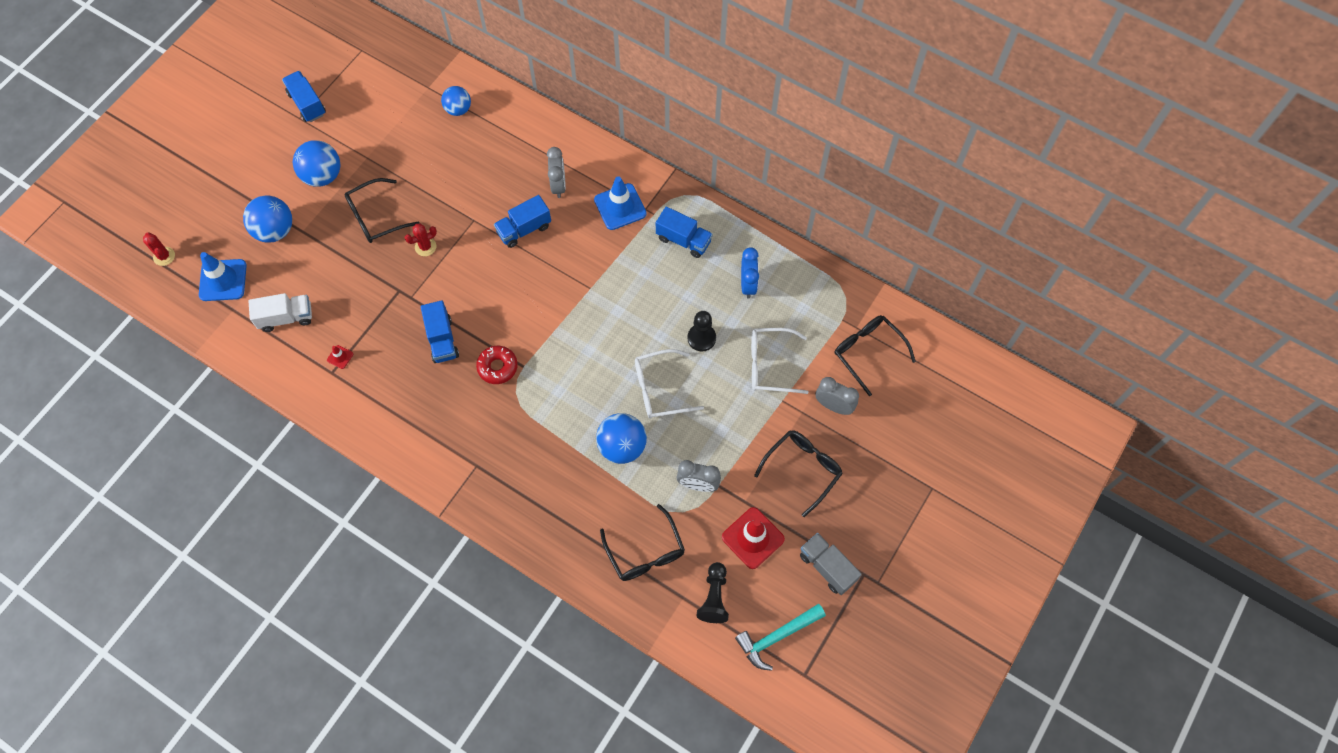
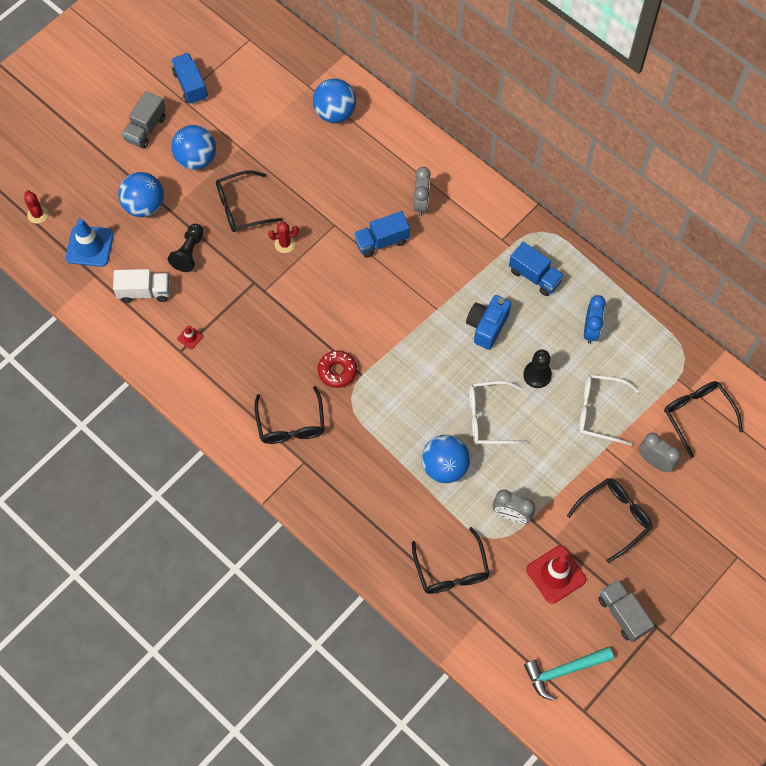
camera: 10 degrees right, 0 degrees up
(266, 153) = (146, 128): none -> grey truck
(442, 340) = (288, 336): blue truck -> none
(457, 428) = (291, 423): none -> black glasses
(458, 109) = (335, 113): blue ball -> blue ball, size x1.51
(620, 207) = (478, 233): blue traffic cone -> none
(643, 297) = (487, 326): none -> blue camera
(714, 597) = (510, 624): black pawn -> black pawn (189, 252)

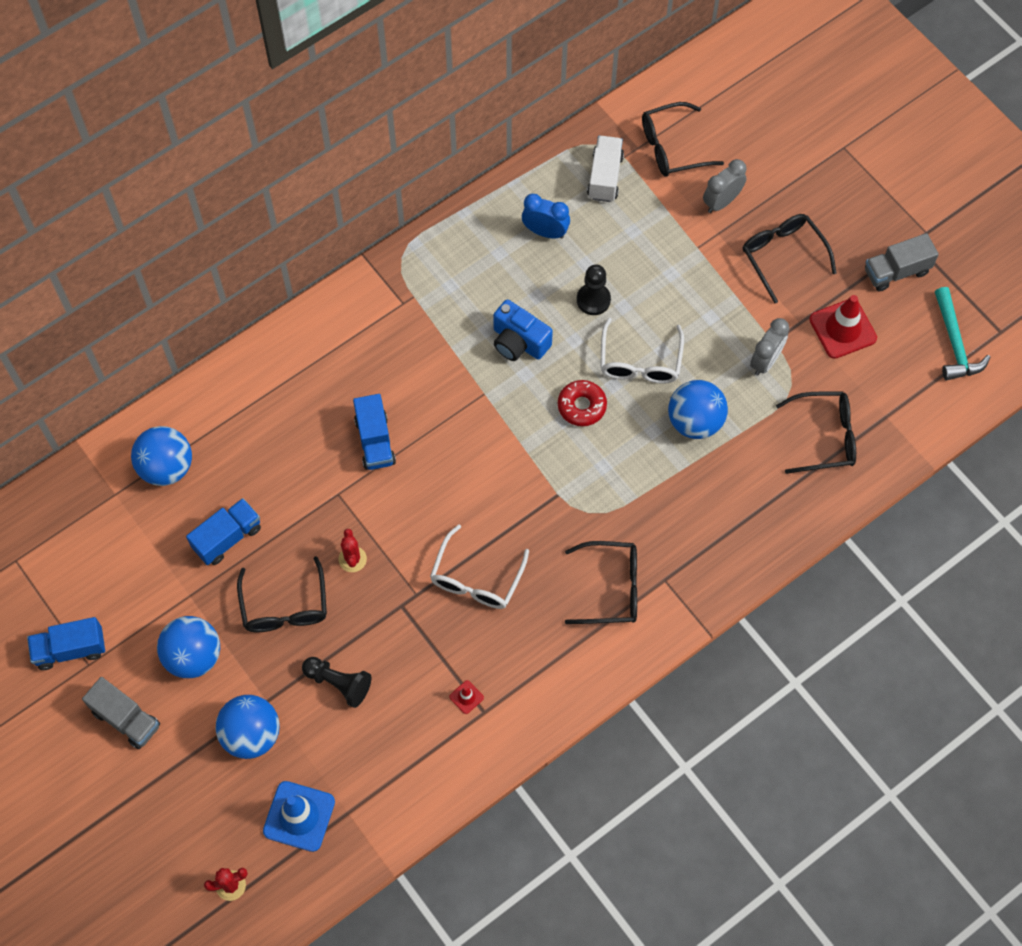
camera: 80 degrees left, 0 degrees up
(144, 292) = (386, 749): white truck -> white truck (605, 177)
(337, 371) = (548, 522): red donut -> red donut (582, 406)
(421, 203) = (330, 385): grey clock -> none
(534, 276) = (461, 277): blue truck -> blue truck (227, 538)
(600, 412) = (652, 243): white glasses -> white glasses (477, 577)

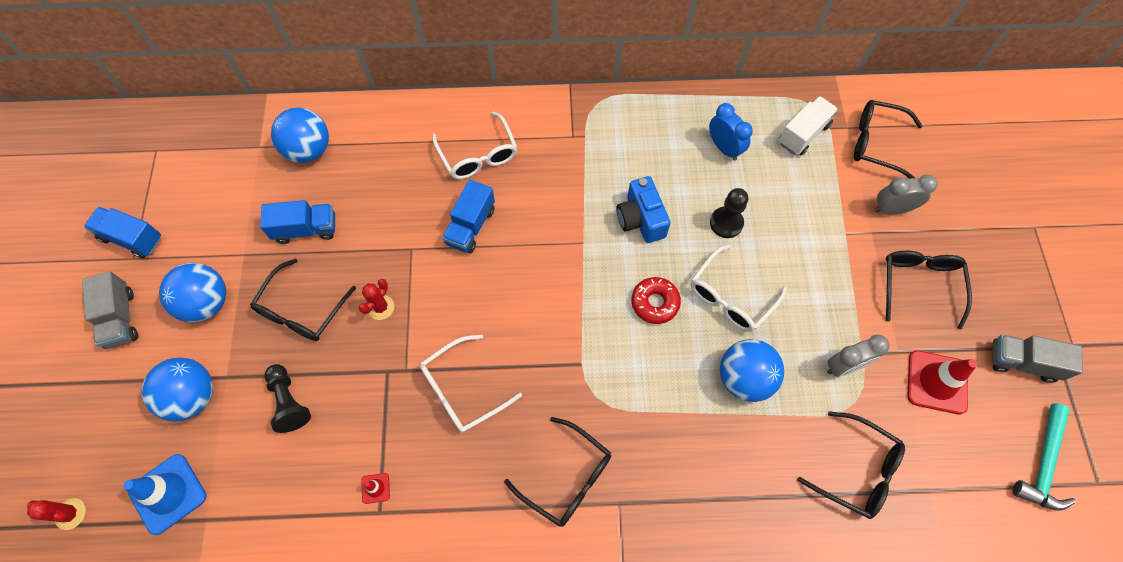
camera: 35 degrees right, 0 degrees up
(329, 373) = (478, 154): none -> white glasses

